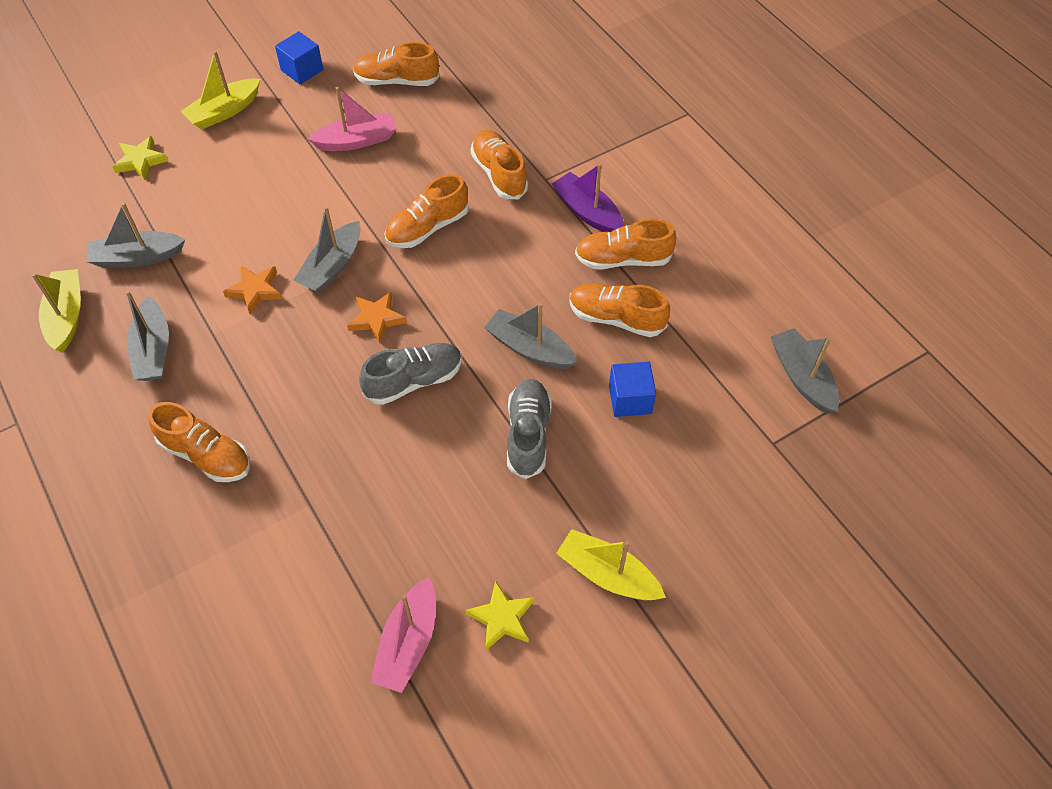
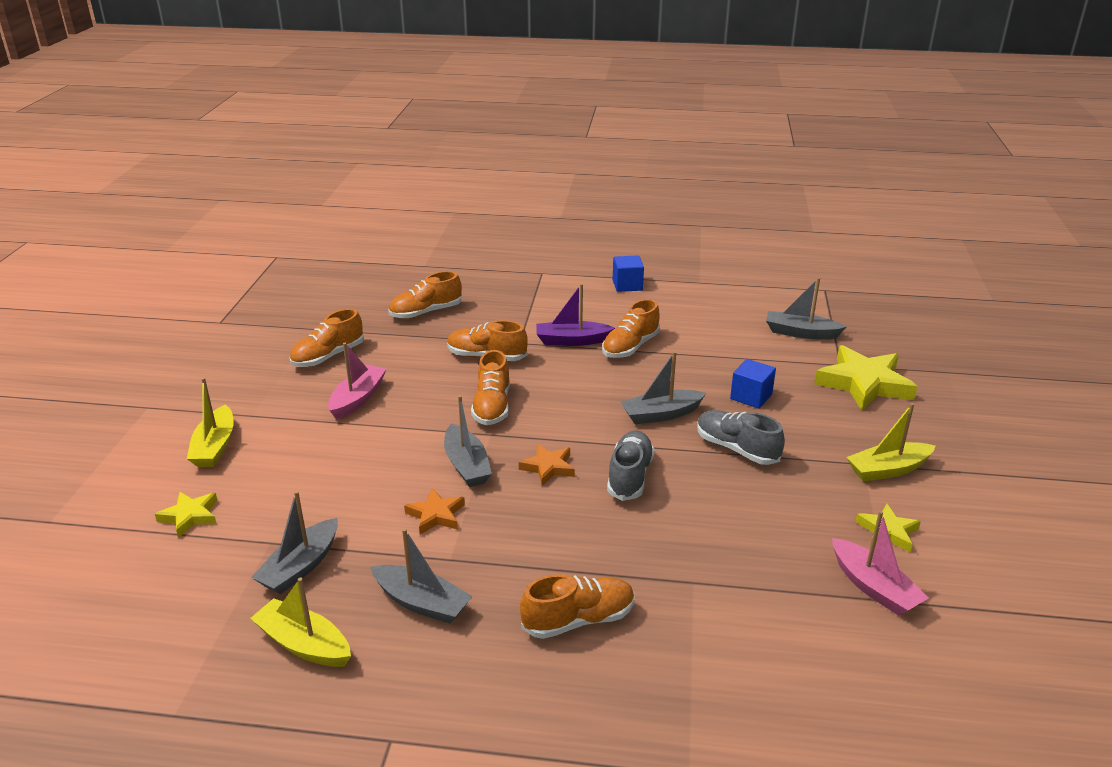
camera: 50 degrees left, 25 degrees down
(302, 70) = (240, 391): blue cube -> blue cube (627, 285)
(616, 318) = (677, 371): orange shoe -> orange shoe (426, 312)
(754, 482) = (864, 384): none -> yellow star

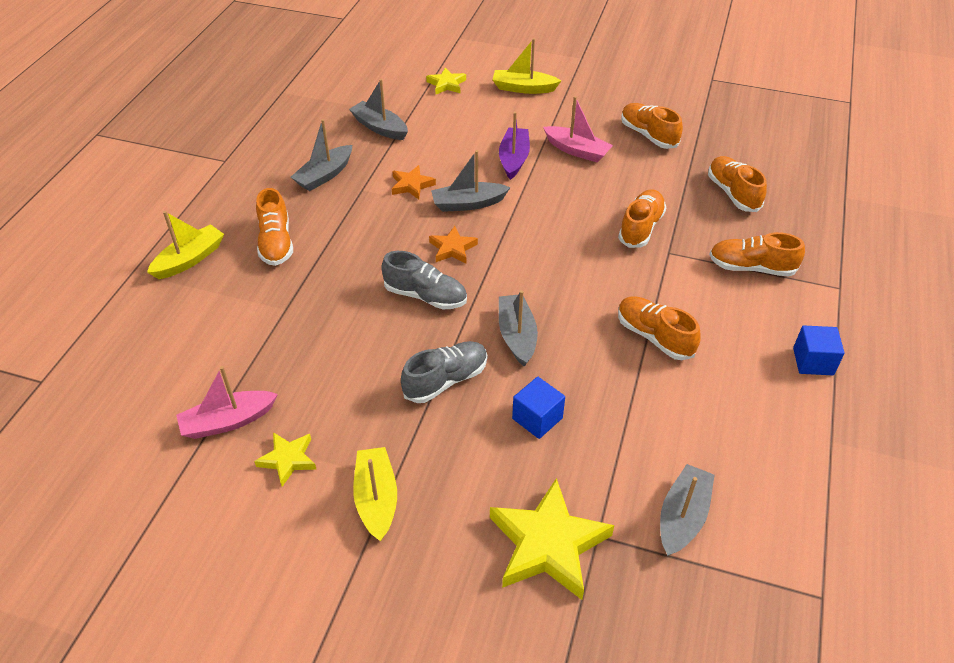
camera: 100 degrees right, 15 degrees up
(304, 644) = (311, 130): yellow boat -> yellow boat (190, 259)
(492, 406) = (552, 224): orange shoe -> orange shoe (751, 267)
(572, 341) = (670, 291): purple boat -> purple boat (514, 159)

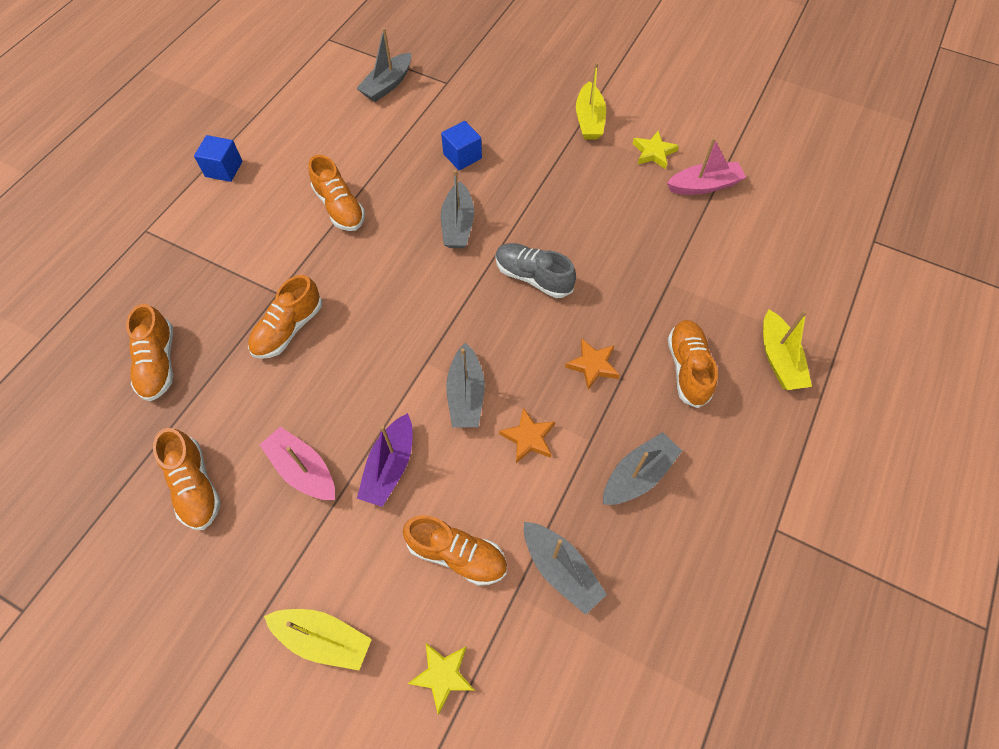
camera: 170 degrees left, 15 degrees up
(190, 259) = (779, 359): yellow boat -> yellow boat turned 60 degrees counterclockwise
(446, 380) = (527, 194): grey shoe -> none
(452, 248) = (496, 331): orange star -> orange star (593, 365)
(468, 204) = (466, 395): grey boat -> grey boat turned 90 degrees clockwise
(547, 544) = (480, 82): yellow star -> none
(751, 267) = (209, 263): orange shoe -> orange shoe (457, 554)

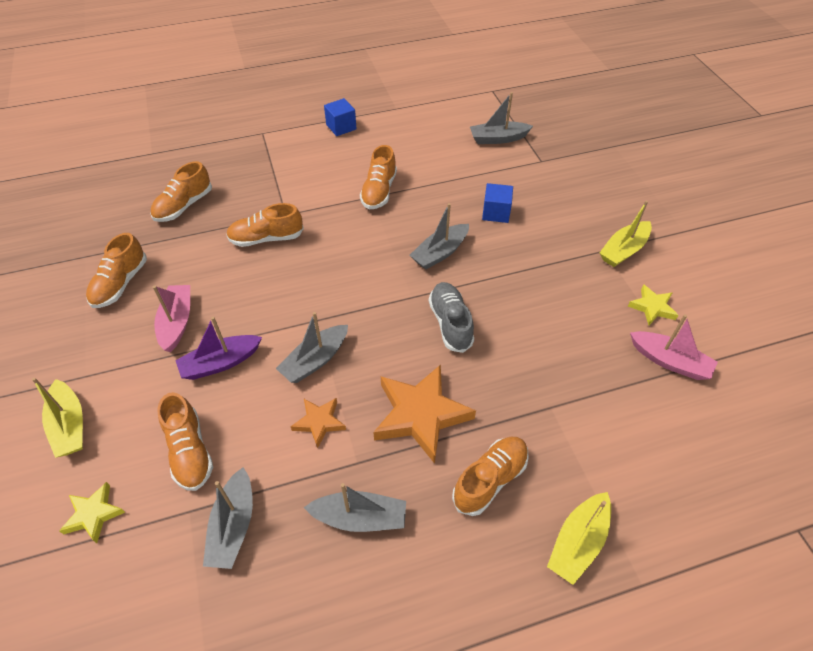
camera: 45 degrees right, 10 degrees down
(593, 365) = (420, 415): orange star -> orange star, size x1.91

